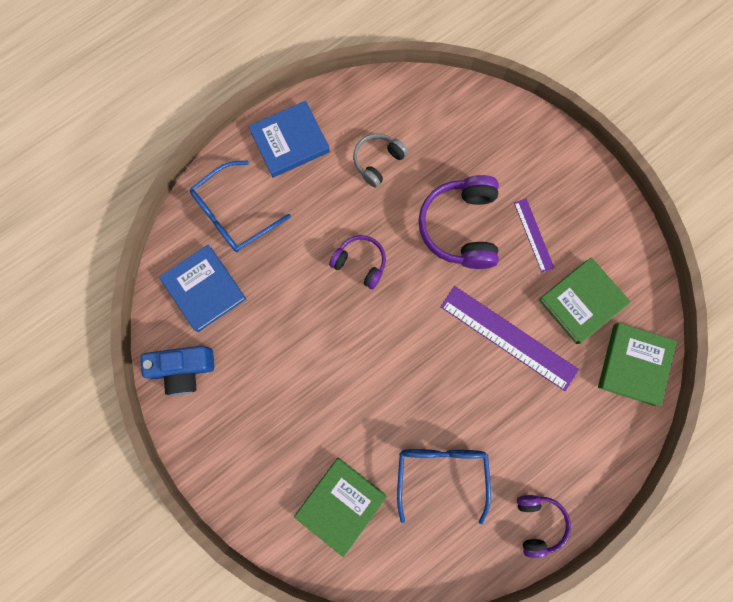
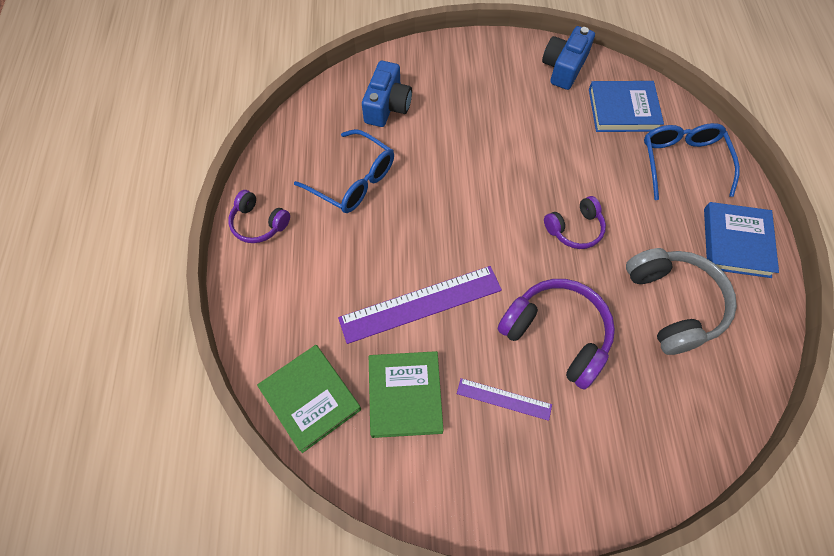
camera: 125 degrees right, 15 degrees down
(340, 504) = (387, 106): green book -> blue camera
(377, 161) = (673, 304): grey headphones -> grey headphones, size x1.71

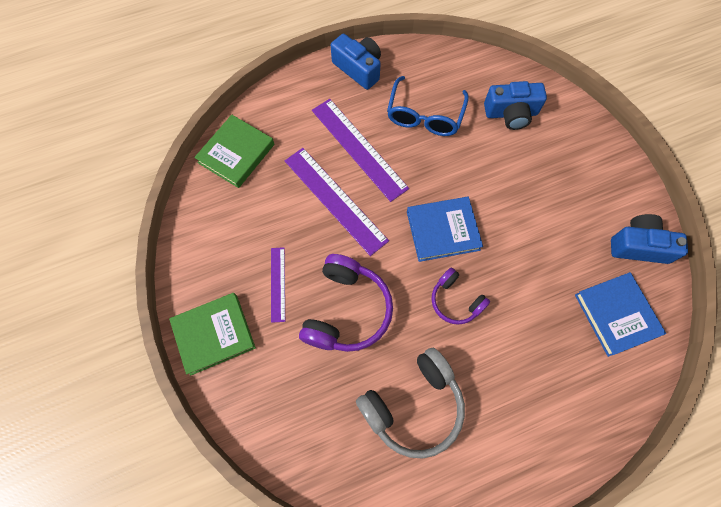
camera: 70 degrees right, 5 degrees up
(259, 223) = (358, 68): purple headphones -> blue camera
(365, 258) = (359, 148): none -> purple ruler
(405, 395) = (258, 213): green book -> green book (214, 334)
(682, 162) = (579, 387): blue glasses -> none
(736, 242) = (508, 458): blue book -> blue book (443, 230)

